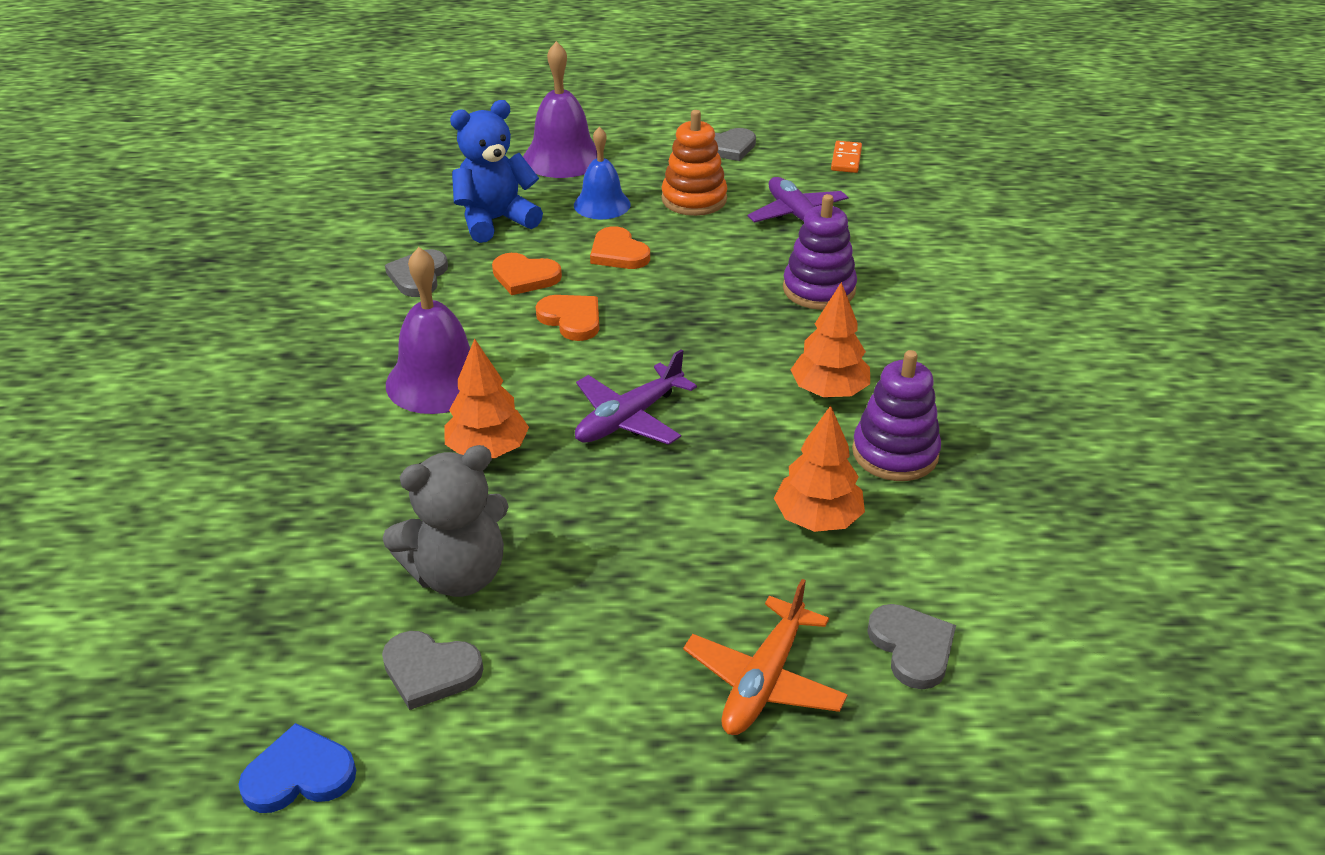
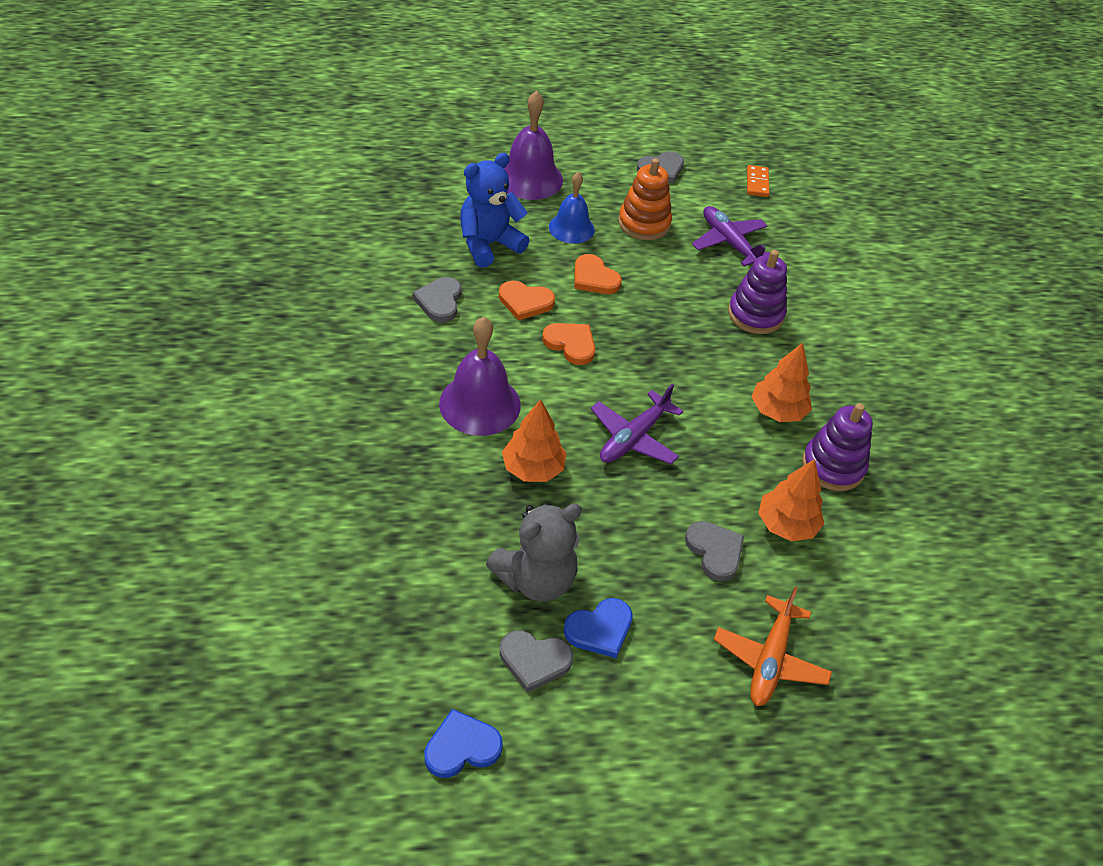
camera: 10 degrees left, 10 degrees up
(530, 636) = (600, 629): none -> blue heart
(912, 647) = (866, 630): grey heart -> grey heart (715, 551)

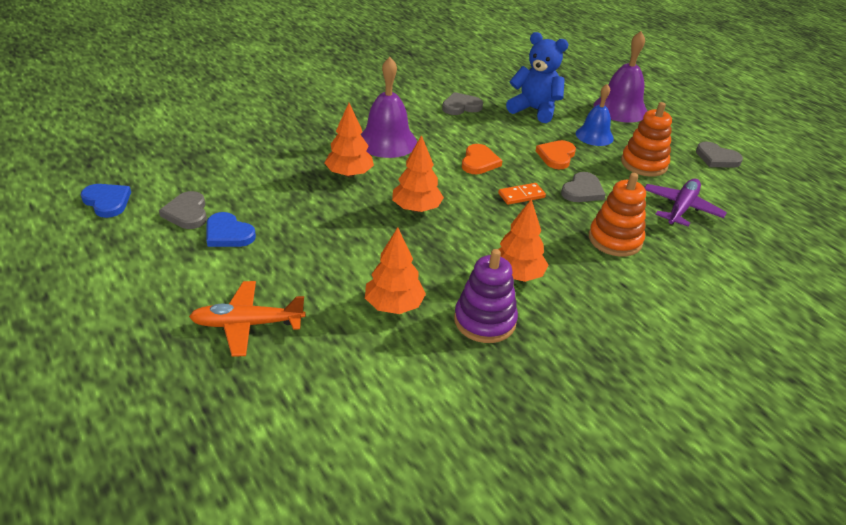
camera: 65 degrees right, 10 degrees down
(525, 302) = (498, 135): orange heart -> none
(536, 579) = (255, 197): grey teddy bear -> none
(633, 437) = (416, 208): purple plane -> orange tree
(715, 551) = (337, 272): grey heart -> grey heart (582, 191)
(755, 314) = (615, 240): purple stacking toy -> orange stacking toy
(757, 183) = (777, 208): orange domino -> orange domino (521, 195)

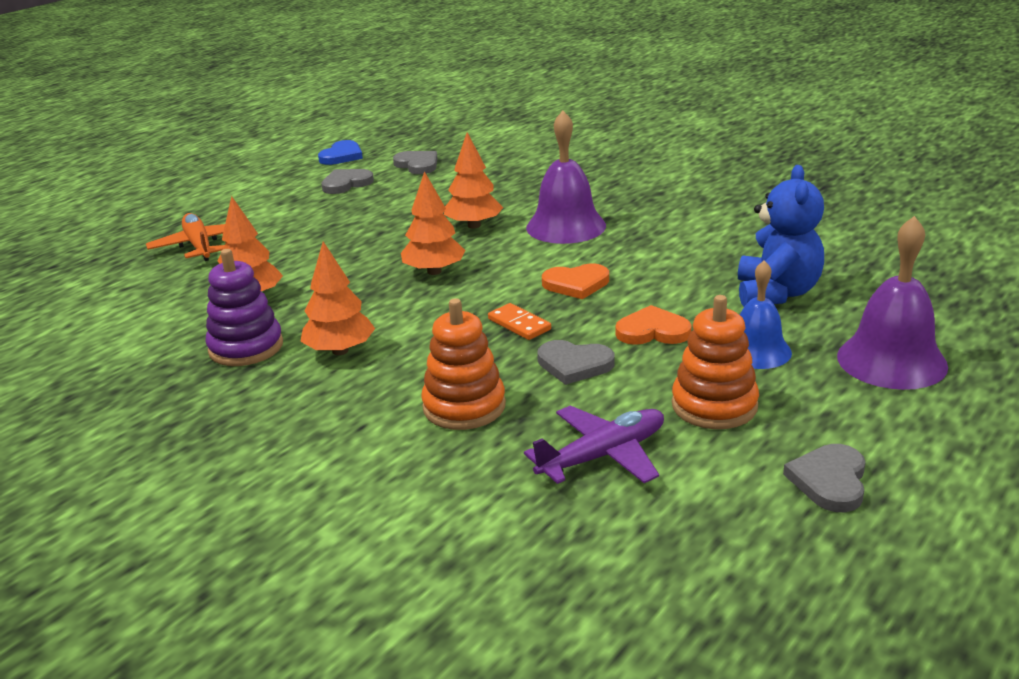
camera: 75 degrees right, 10 degrees down
(228, 234) = (325, 206): blue heart -> none
(461, 106) = (713, 245): grey heart -> grey heart (417, 165)
(681, 208) = (603, 456): purple plane -> purple plane turned 45 degrees counterclockwise

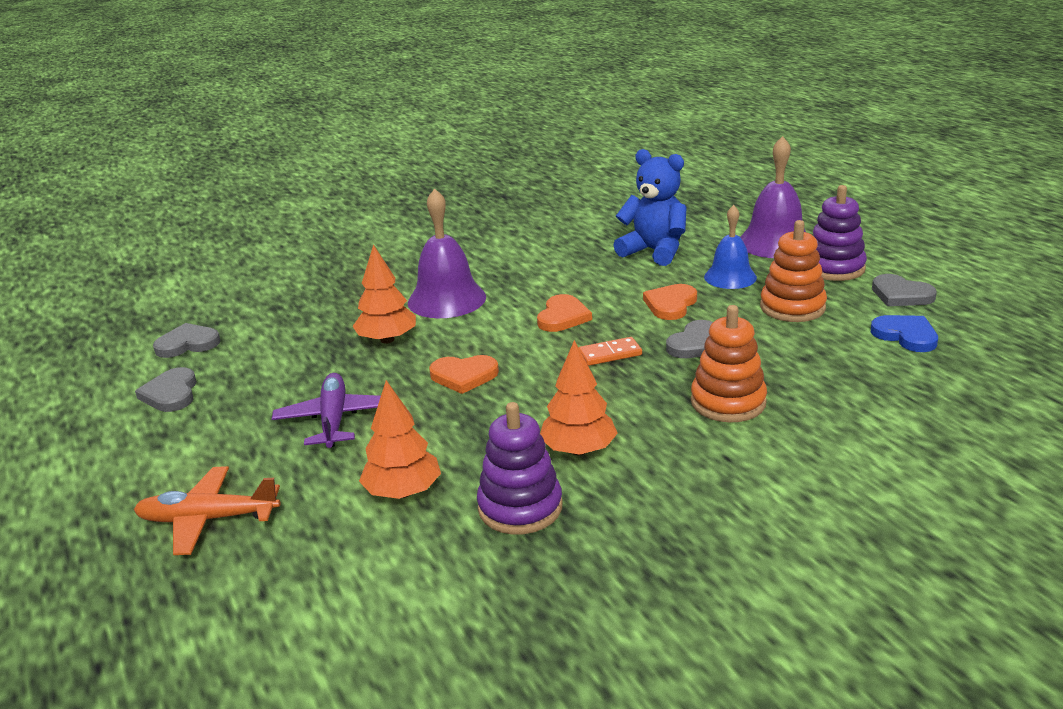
camera: 65 degrees left, 0 degrees up
(342, 156) = (79, 385): blue heart -> blue heart (906, 335)
(434, 271) = (464, 376): orange tree -> orange heart
(603, 456) = (834, 359): purple plane -> purple plane (334, 419)
(860, 416) = (834, 268): none -> purple stacking toy

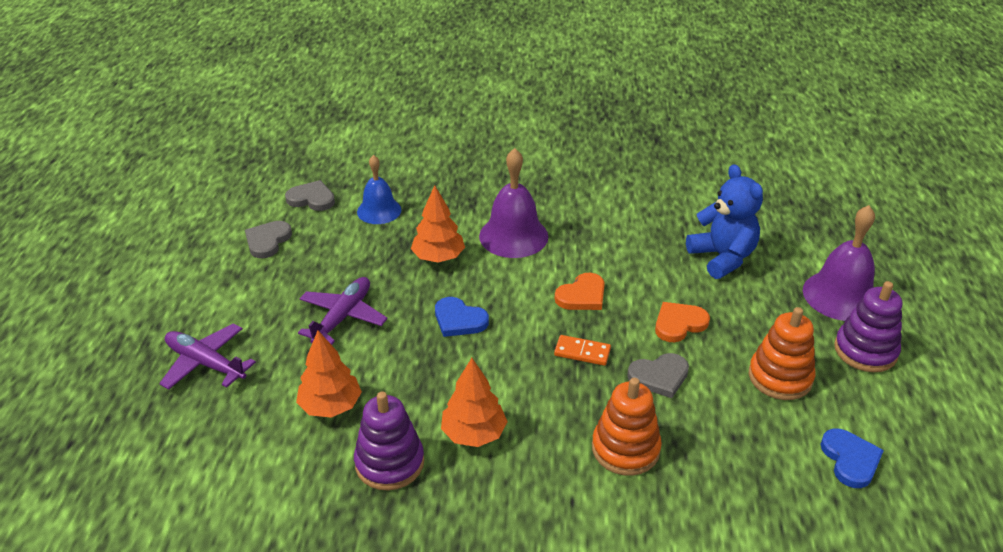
camera: 30 degrees right, 10 degrees up
(208, 519) = (205, 363): orange plane -> purple plane
(464, 376) = (459, 320): orange heart -> blue heart
(730, 277) = (759, 317): blue bell -> blue bell (379, 210)
(901, 295) = (896, 412): grey heart -> none

